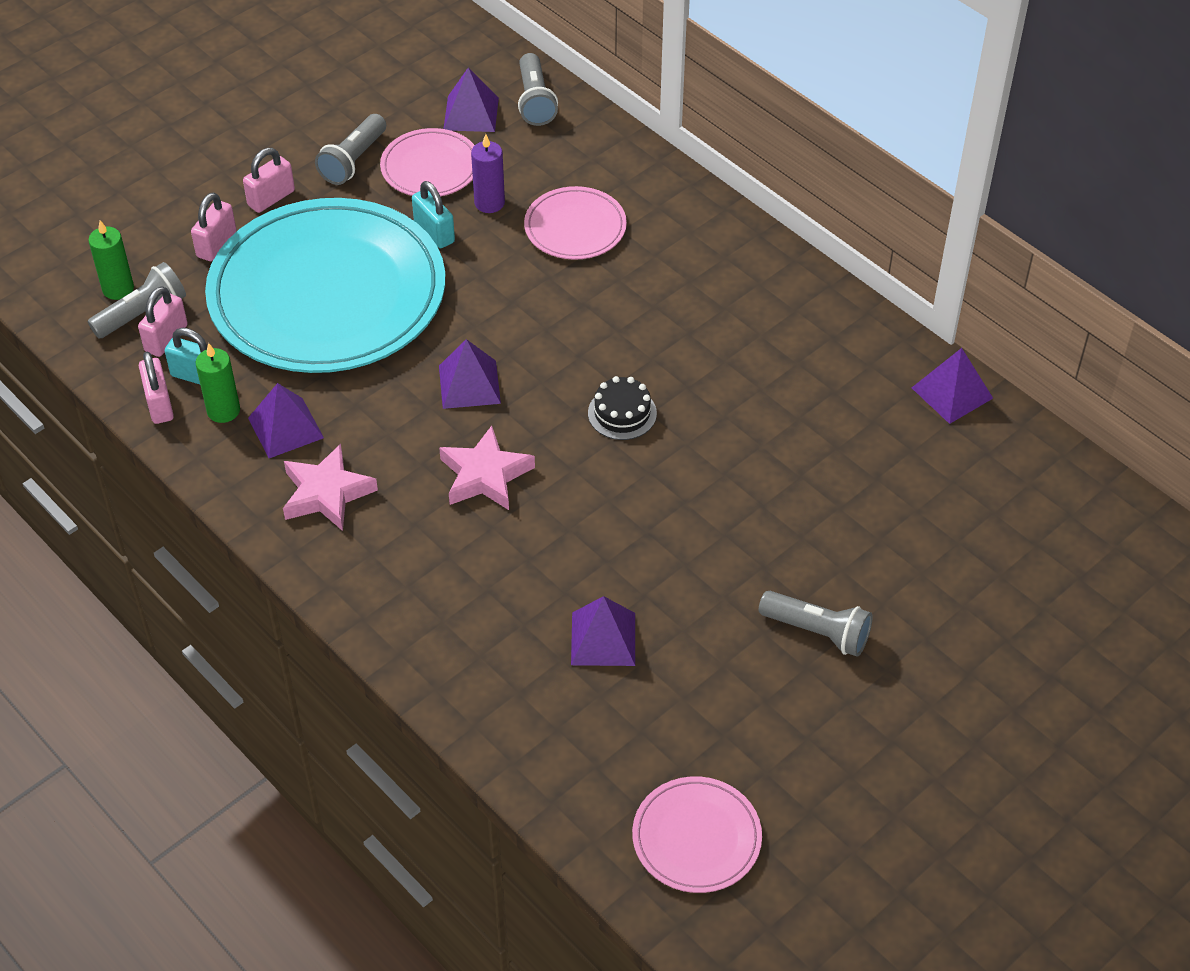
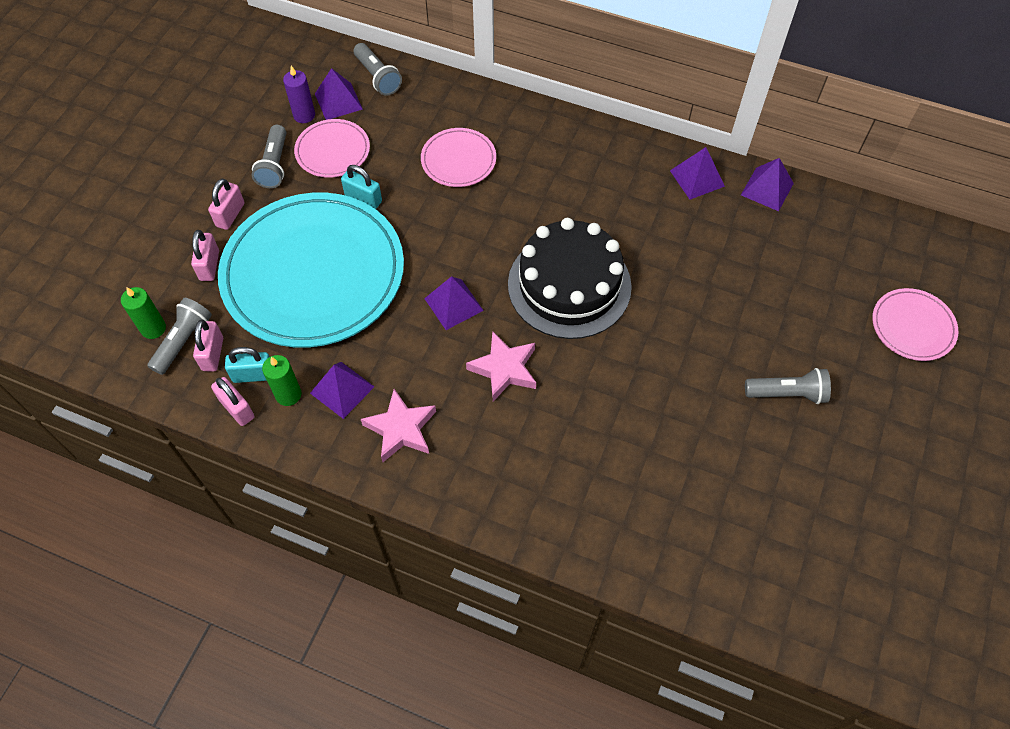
camera: 25 degrees left, 10 degrees up
(489, 203) = (389, 163): purple candle -> purple candle (304, 115)
(603, 639) = (655, 459): purple pyramid -> purple pyramid (697, 178)
(622, 413) = (569, 285): black cake -> black cake, size x2.43
(696, 838) = (802, 581): pink plate -> pink plate (912, 326)

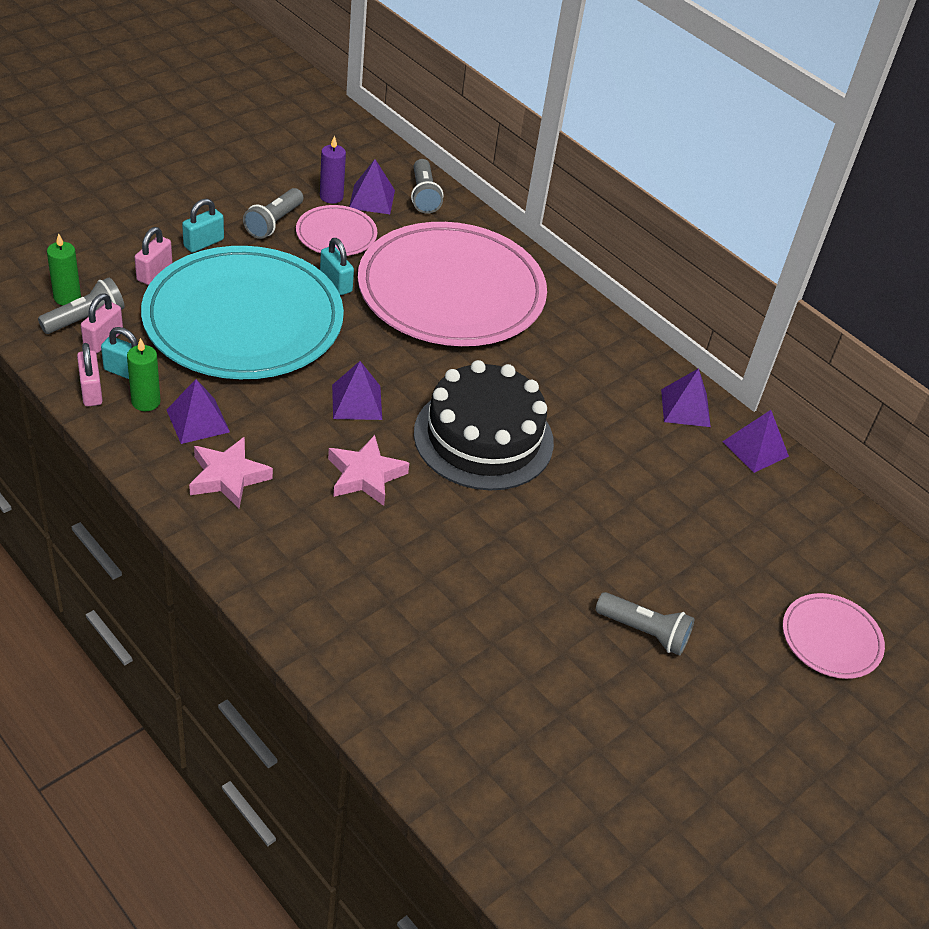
camera: 20 degrees right, 15 degrees down
(230, 215) = (203, 243): pink padlock -> turquoise padlock
(458, 160) = (451, 291): pink plate -> pink plate, size x2.26

